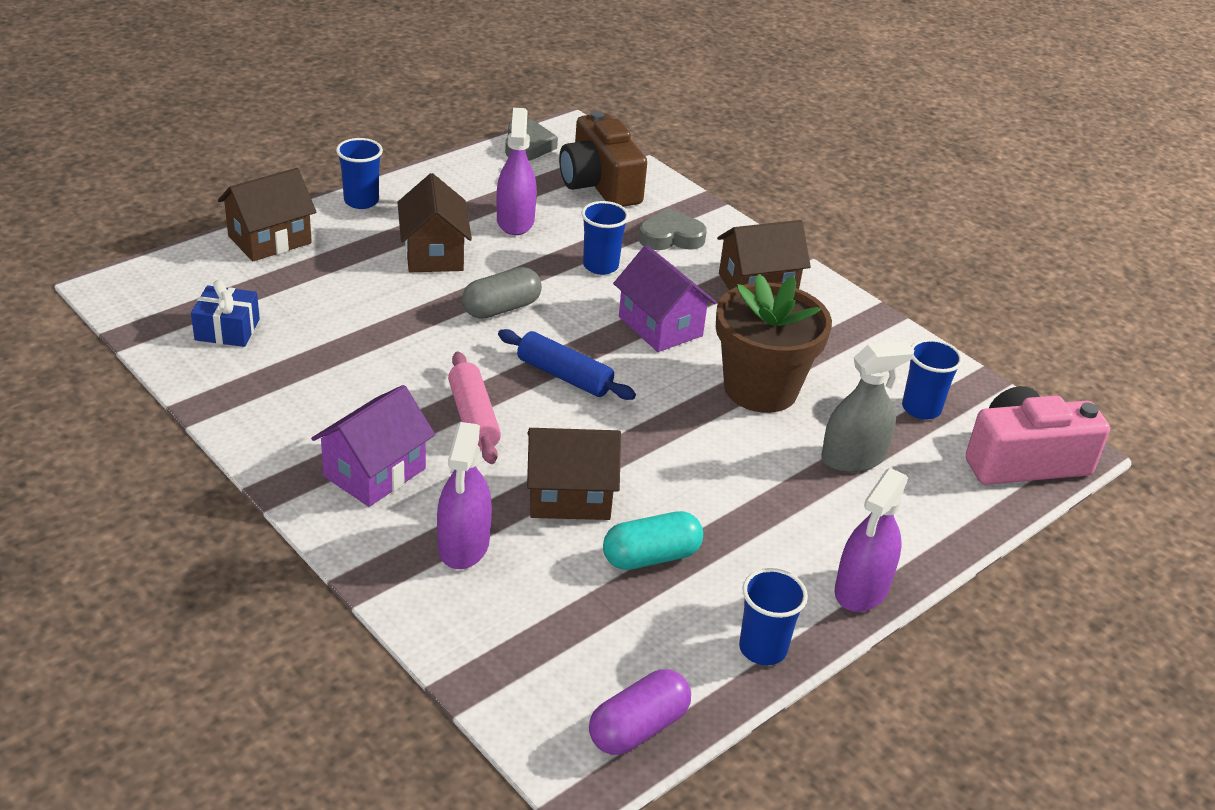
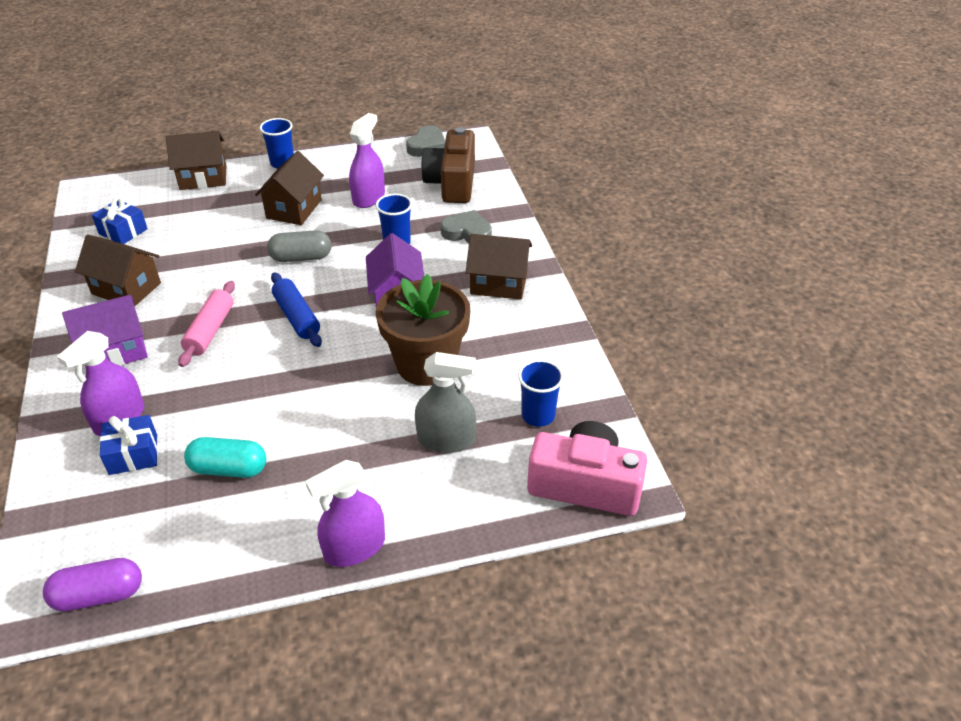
camera: 30 degrees right, 5 degrees up
(522, 577) = (133, 454): none -> blue gift
(569, 496) = (218, 406): brown house -> brown house (126, 288)
(762, 649) = (238, 568): blue cup -> none

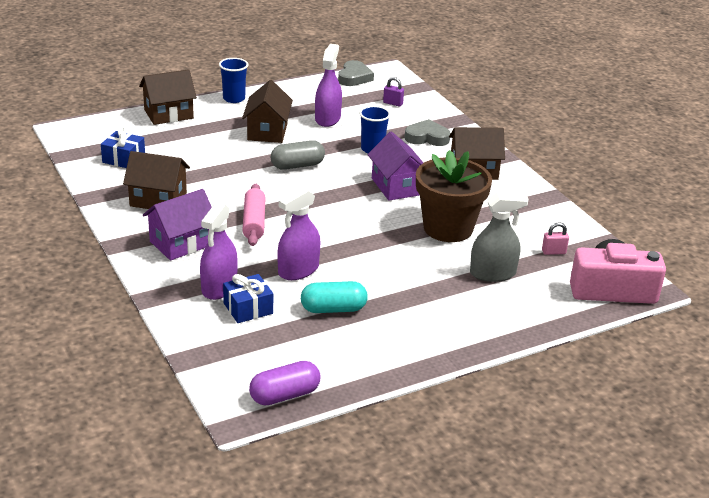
camera: 15 degrees left, 10 degrees down
(296, 317) = (321, 206): blue rolling pin -> none
(354, 547) = (463, 345): purple spray bottle -> purple spray bottle (298, 270)
(452, 183) = (393, 103): brown camera -> purple padlock
(538, 415) = (553, 252): blue cup -> pink padlock

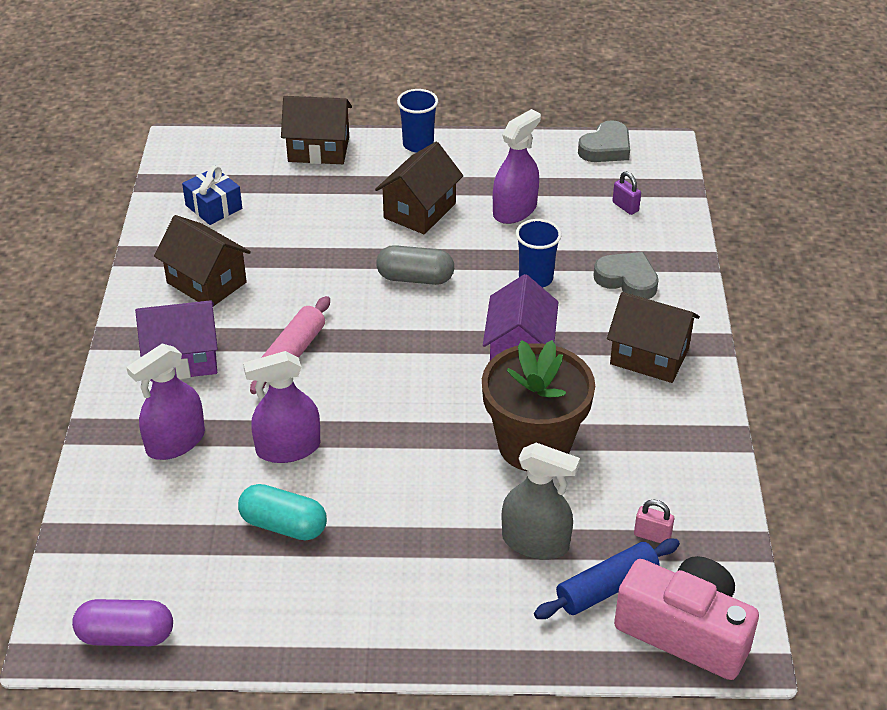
camera: 30 degrees right, 10 degrees up
(248, 308) = (184, 487): blue gift -> none
(552, 283) = (606, 588): none -> blue rolling pin

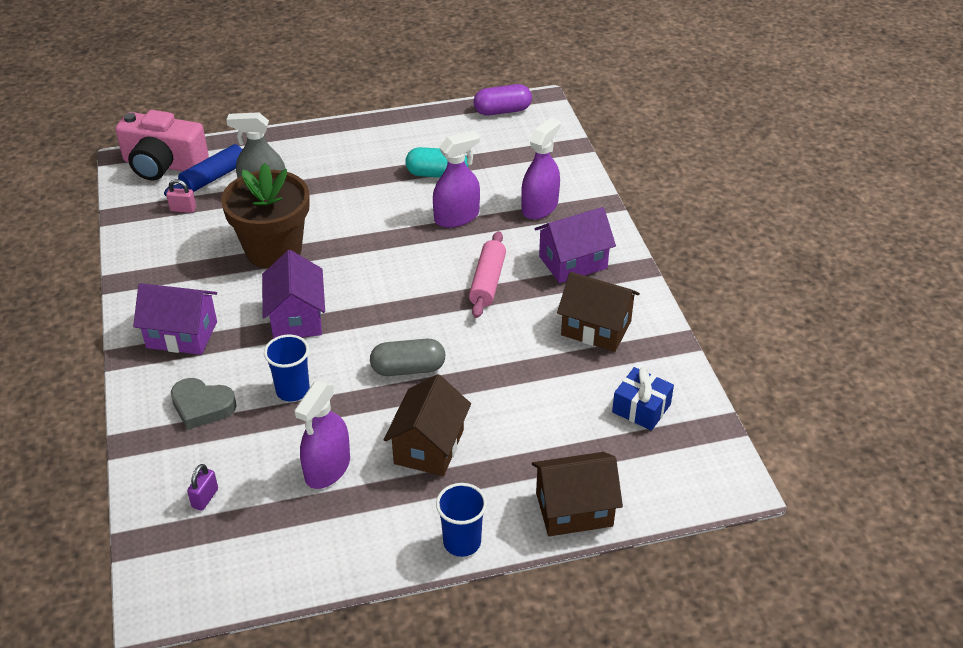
camera: 165 degrees right, 0 degrees up
(606, 148) = (231, 587): grey heart -> none
(625, 207) = (205, 498): purple padlock -> purple padlock turned 75 degrees clockwise
(649, 356) = (182, 335): brown house -> purple house

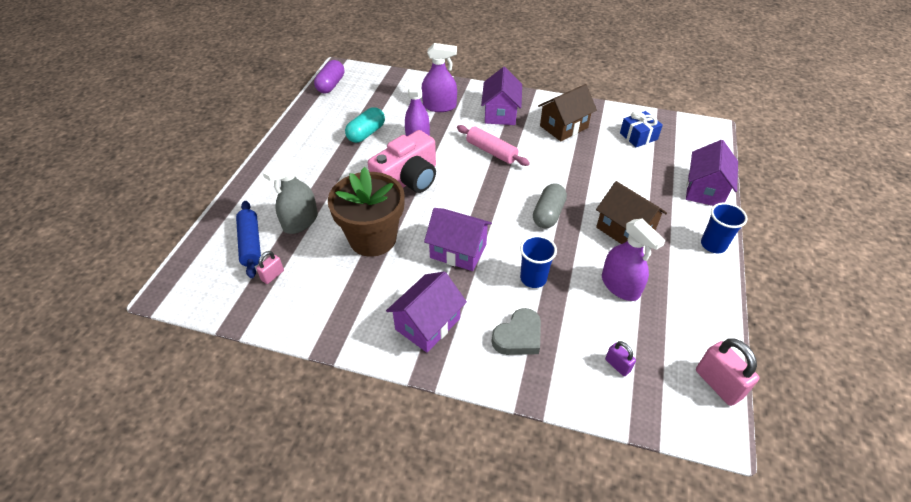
camera: 60 degrees left, 5 degrees up
(163, 165) = (200, 270): pink camera -> pink camera (408, 180)
(223, 594) = (718, 384): none -> pink padlock
(539, 207) = (439, 106): purple spray bottle -> purple spray bottle turned 120 degrees clockwise
(574, 509) = (705, 190): brown house -> purple house

